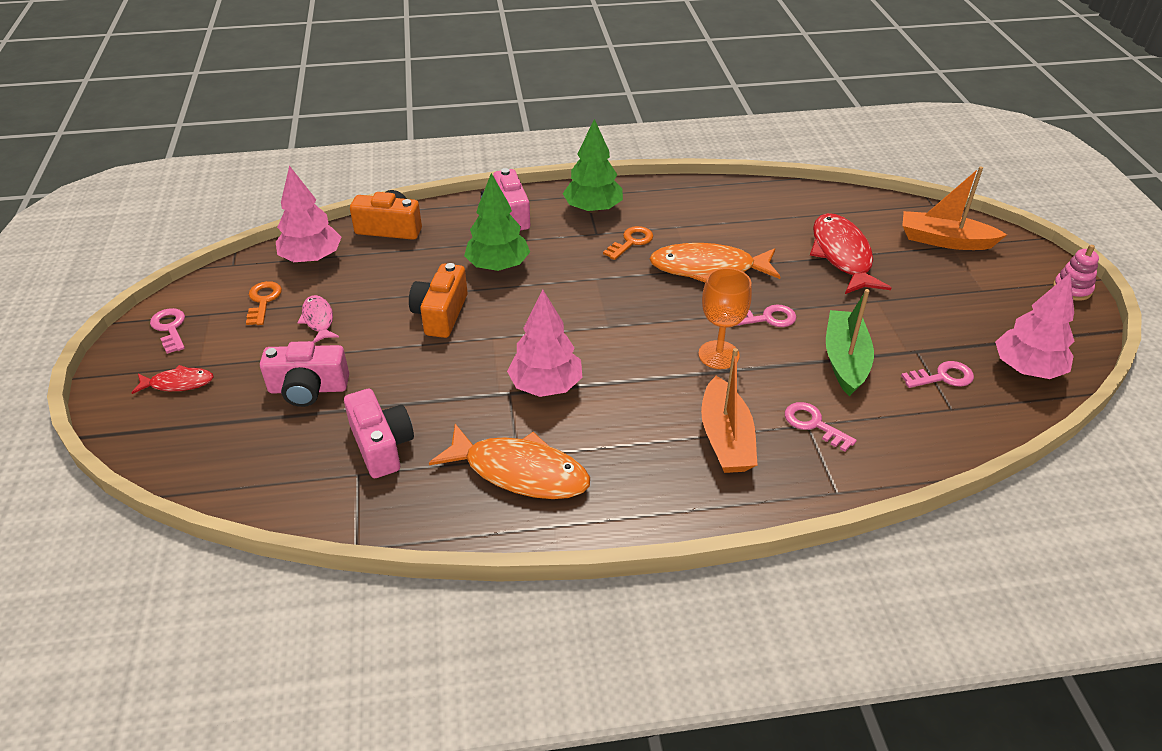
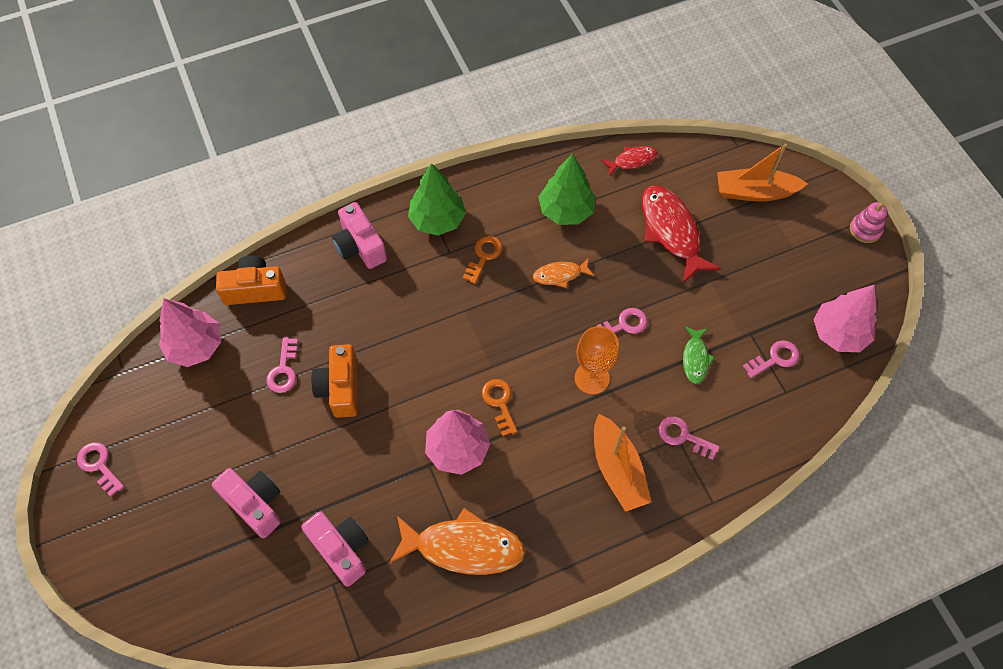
camera: 15 degrees left, 20 degrees up
(178, 383) = (136, 527): red fish -> red fish (632, 160)
(263, 301) = (172, 411): orange key -> orange key (499, 403)
(308, 389) = (255, 504): pink camera -> pink camera turned 120 degrees counterclockwise
(318, 320) = (232, 421): pink fish -> none
(389, 290) = (283, 370): none -> pink key
(498, 266) = (372, 315): green tree -> green tree (566, 211)
(708, 268) = (560, 275): orange fish -> orange fish, size x0.53
(845, 360) = (695, 359): green boat -> green fish

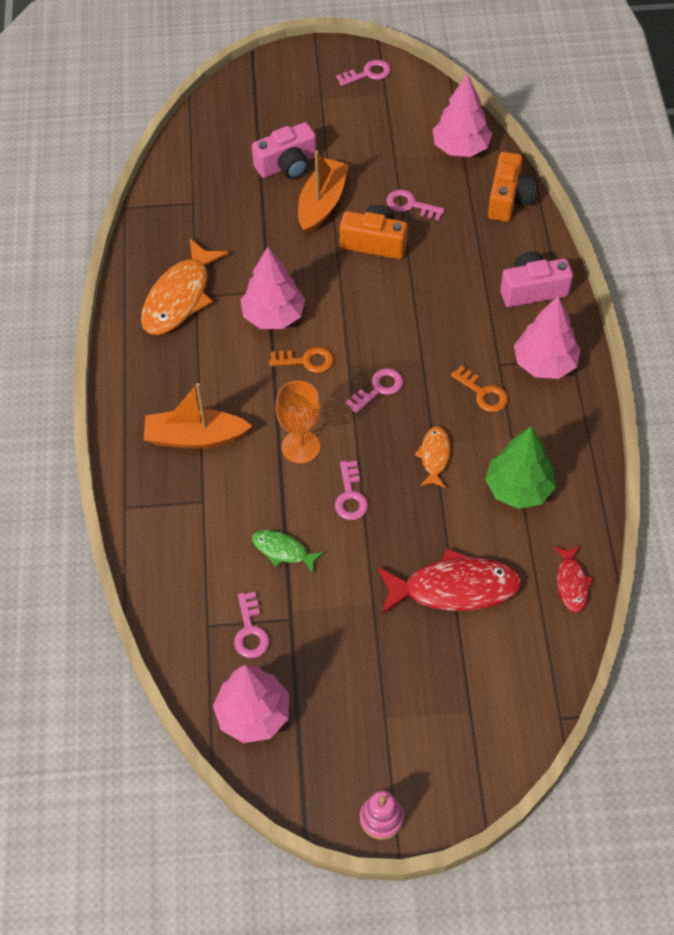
camera: 110 degrees right, 5 degrees down
(341, 549) = (219, 214): pink camera -> none
(437, 220) = (544, 363): green tree -> pink tree
(683, 436) = (202, 506): pink key -> pink key (378, 389)
(754, 192) = (481, 707): orange boat -> orange boat (322, 203)

